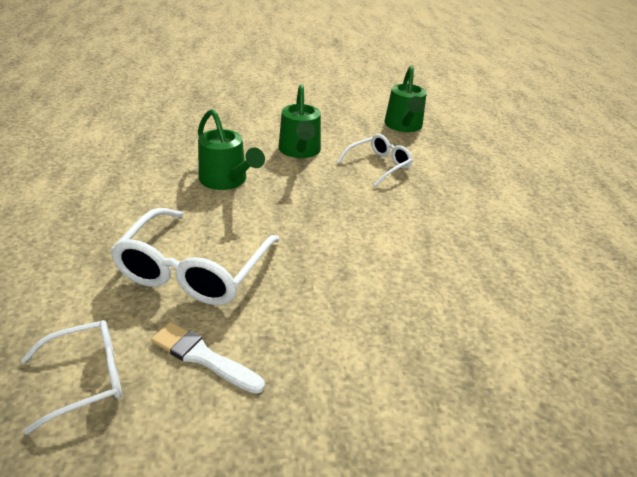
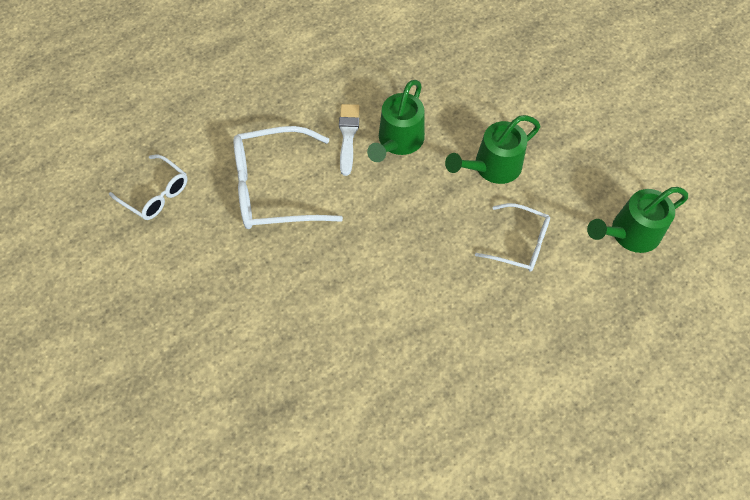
camera: 65 degrees right, 25 degrees up
(203, 357) = (201, 242): white brush -> white brush (348, 136)

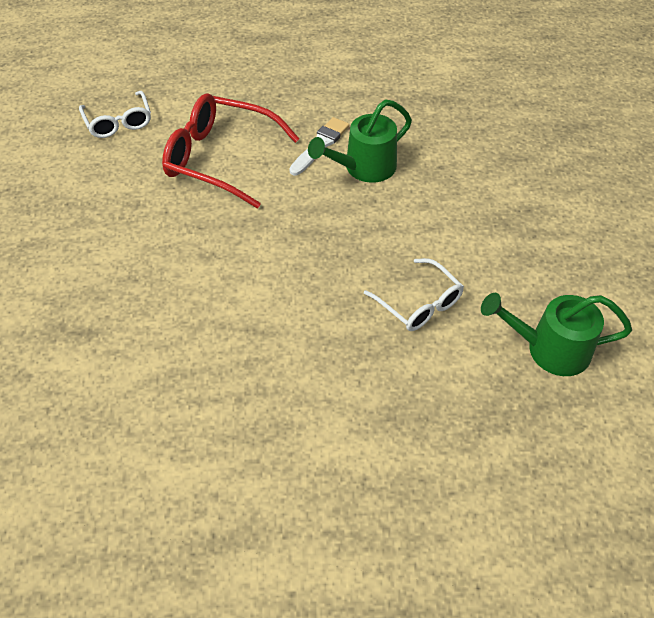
camera: 30 degrees right, 10 degrees down
(274, 188) = (220, 158): white glasses -> red glasses
(491, 168) = (441, 227): green watering can -> none

